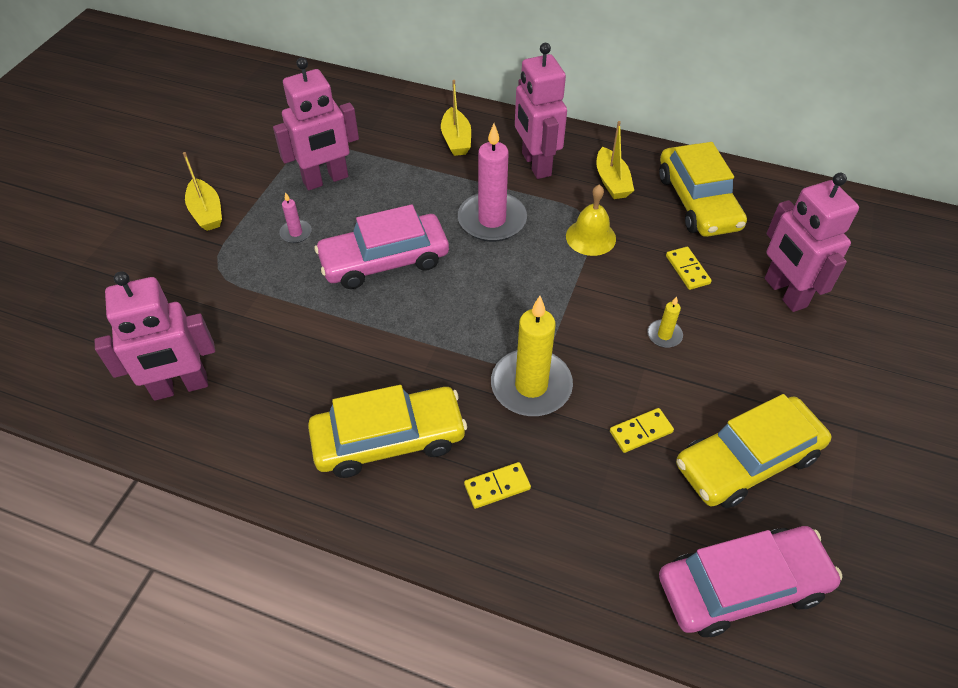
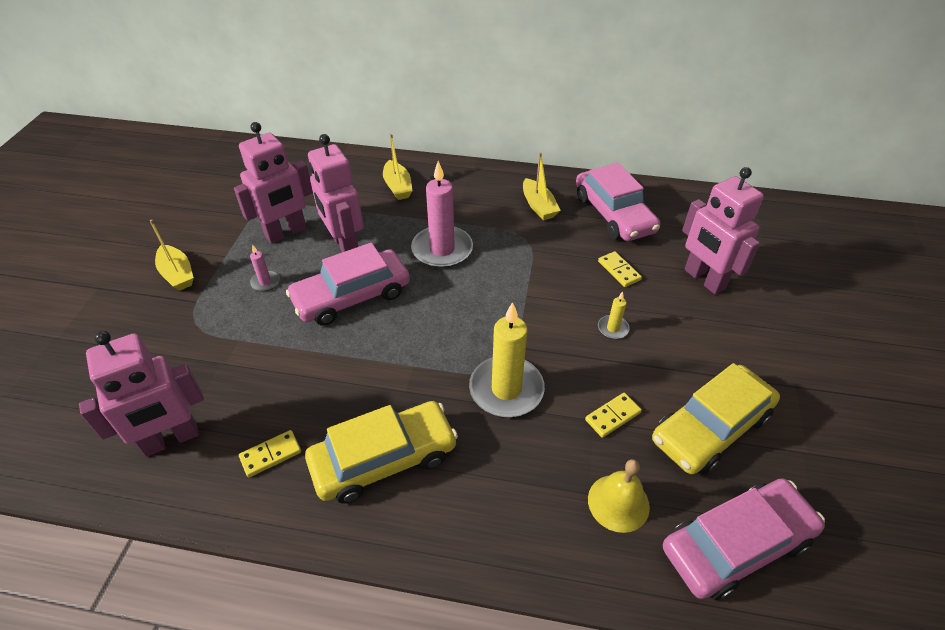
camera: 10 degrees left, 5 degrees down
(497, 487) = (494, 488): yellow domino -> yellow domino (271, 455)
(535, 164) = (470, 199): pink robot -> pink robot (345, 245)
(590, 237) = (531, 254): yellow bell -> yellow bell (618, 502)
(697, 201) = (613, 214): yellow car -> pink car

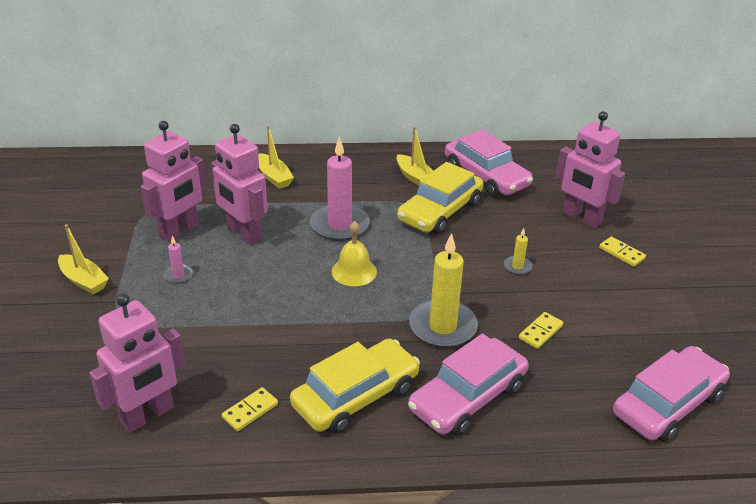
camera: 15 degrees left, 10 degrees down
(351, 296) = (269, 275): pink car -> pink car (467, 397)
(618, 502) = (567, 392): yellow bell -> yellow bell (354, 271)
(619, 270) = (507, 221): yellow domino -> yellow domino (621, 253)
(710, 427) = (622, 327): yellow car -> yellow car (440, 211)

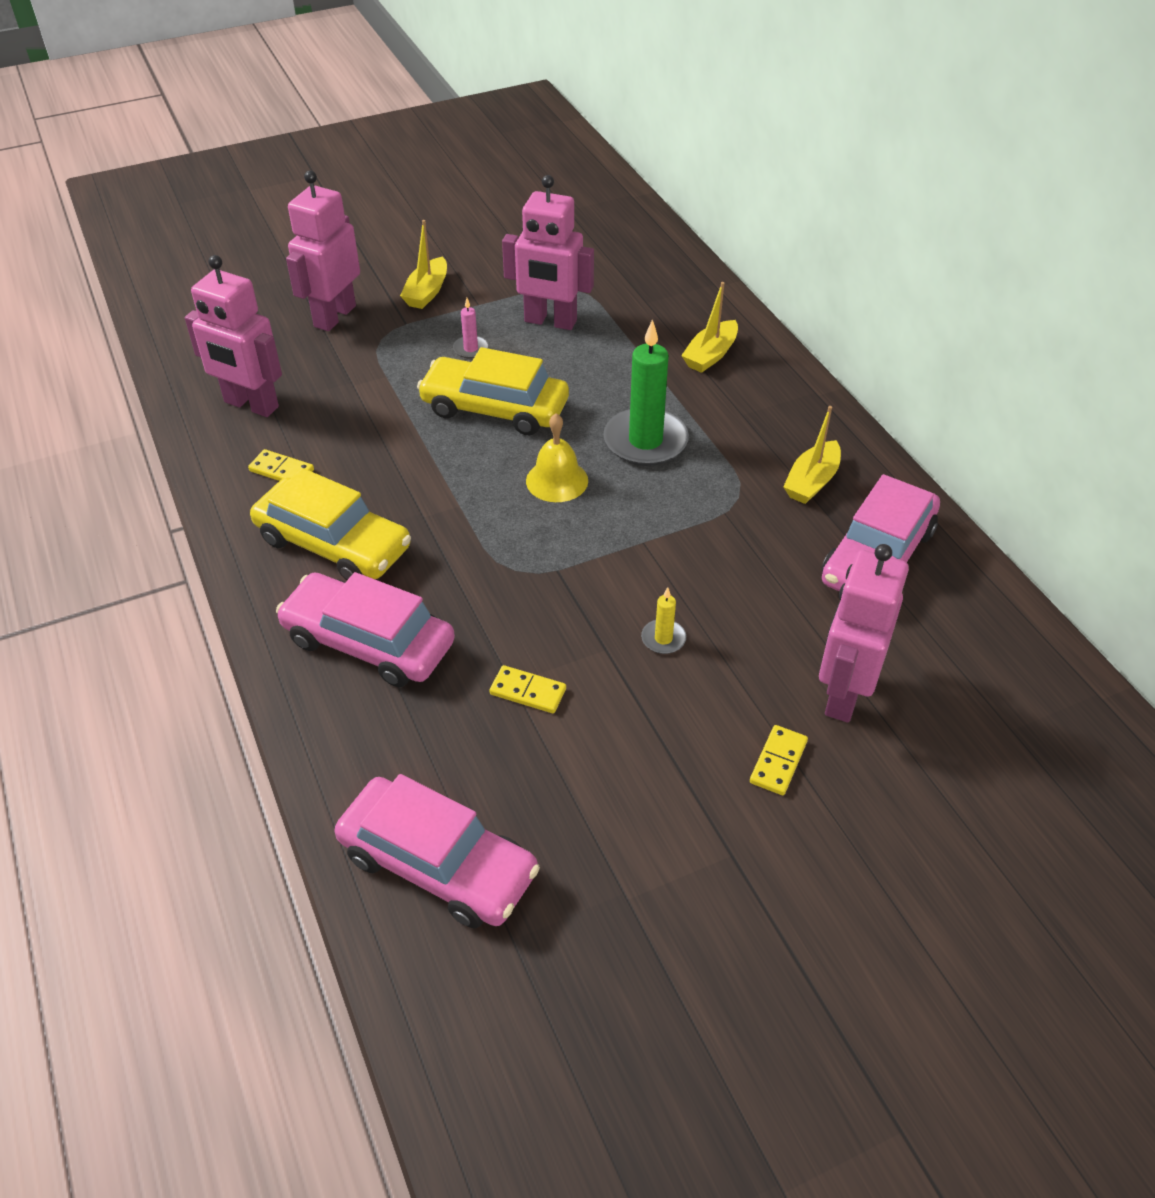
camera: 70 degrees right, 10 degrees up
(243, 234) = (575, 369): pink robot -> pink robot (334, 316)
(339, 225) = (645, 441): pink candle -> green candle
(440, 211) = (745, 527): yellow car -> yellow car (495, 408)
(442, 327) = (490, 589): yellow candle -> none

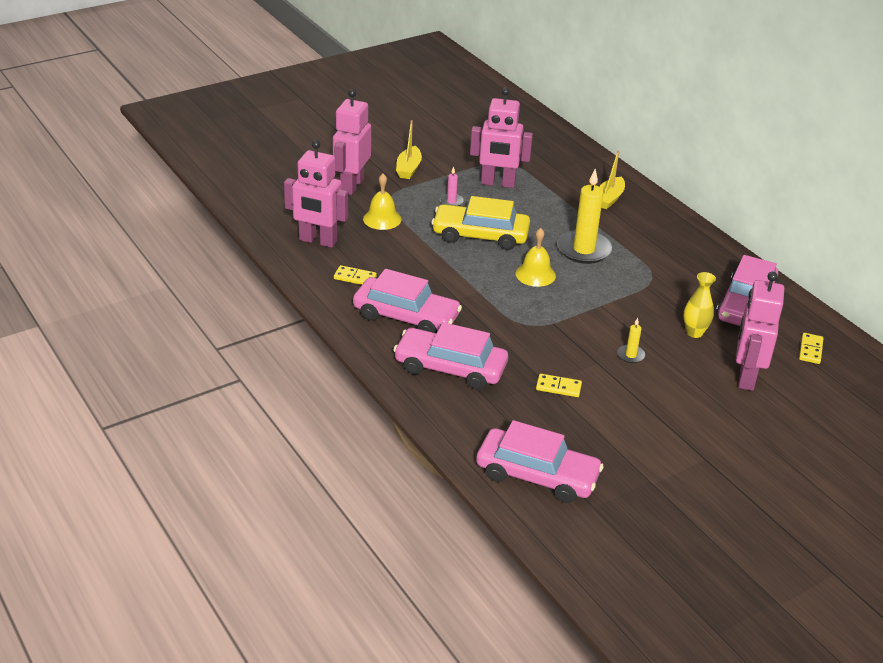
camera: 10 degrees left, 10 degrees down
(333, 544) = (406, 316): yellow car -> pink car
(358, 373) = (382, 219): none -> yellow bell
(645, 441) = (584, 250): green candle -> yellow candle
(778, 762) = (718, 412): yellow domino -> yellow domino (810, 350)
(779, 602) = (694, 332): none -> yellow vase
(811, 482) = (694, 267): yellow boat -> none

